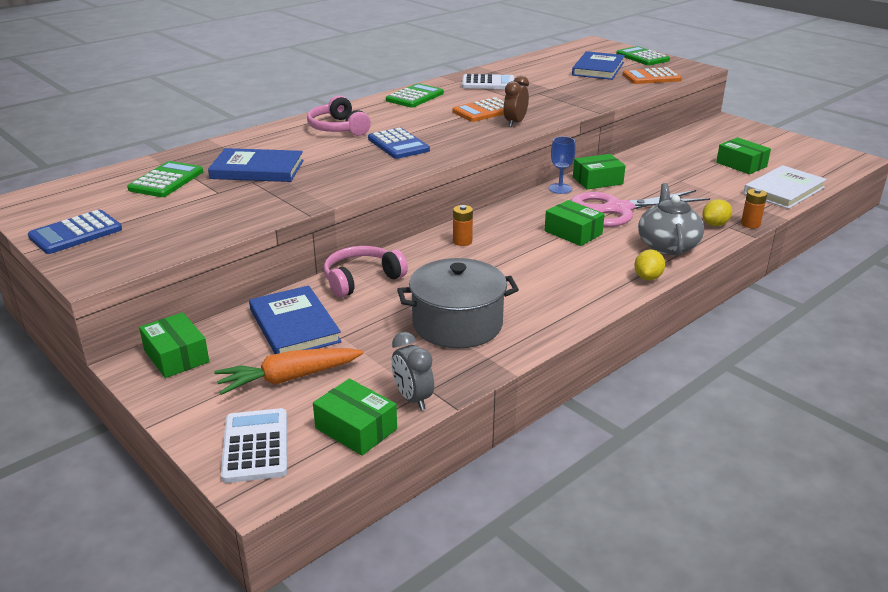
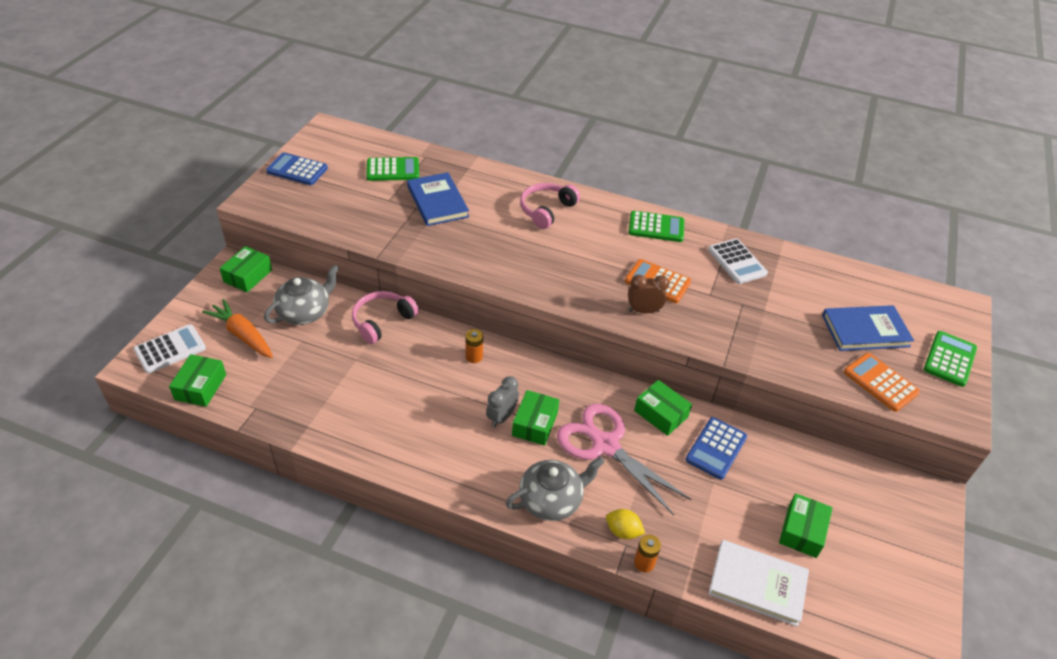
camera: 60 degrees right, 15 degrees up
(294, 325) = (305, 312): blue book -> grey teapot
(361, 279) = (382, 321): pink headphones -> pink headphones turned 75 degrees counterclockwise
(398, 145) = (536, 255): blue calculator -> blue calculator (716, 448)
(413, 399) = (241, 403): grey clock -> grey clock (502, 417)
(457, 324) = (344, 395): grey pot -> none
(560, 188) = (621, 390): blue goblet -> none
(648, 277) = (479, 498): yellow lemon -> none

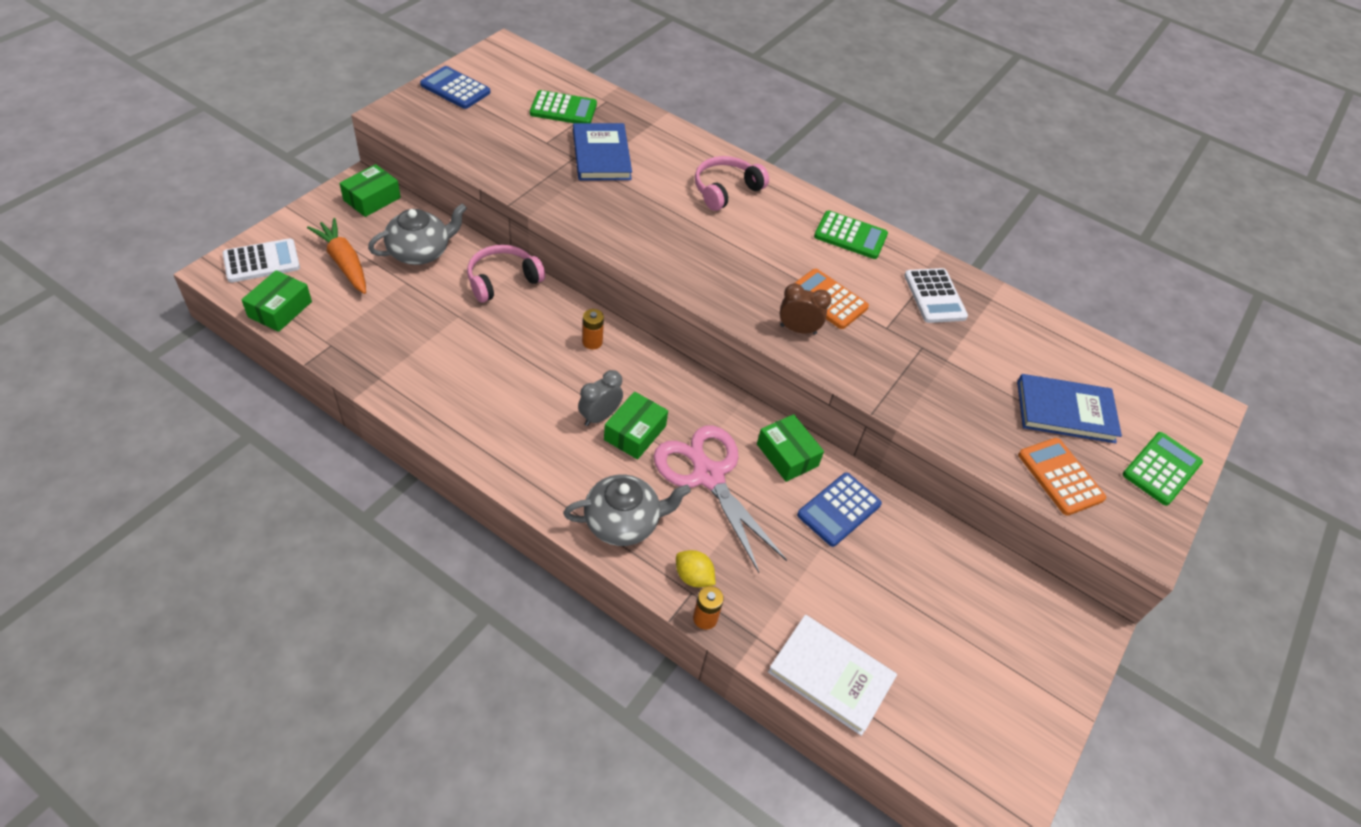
camera: 10 degrees right, 5 degrees up
(802, 531) = (908, 629): green box -> none

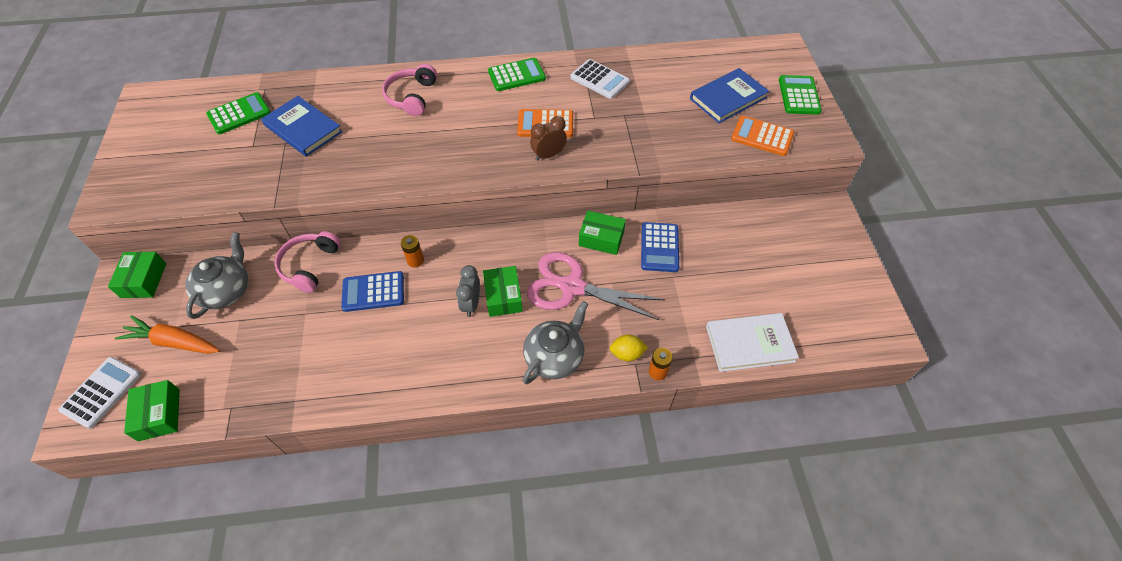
camera: 35 degrees left, 5 degrees up
(455, 89) = (136, 152): blue calculator -> blue calculator (373, 292)

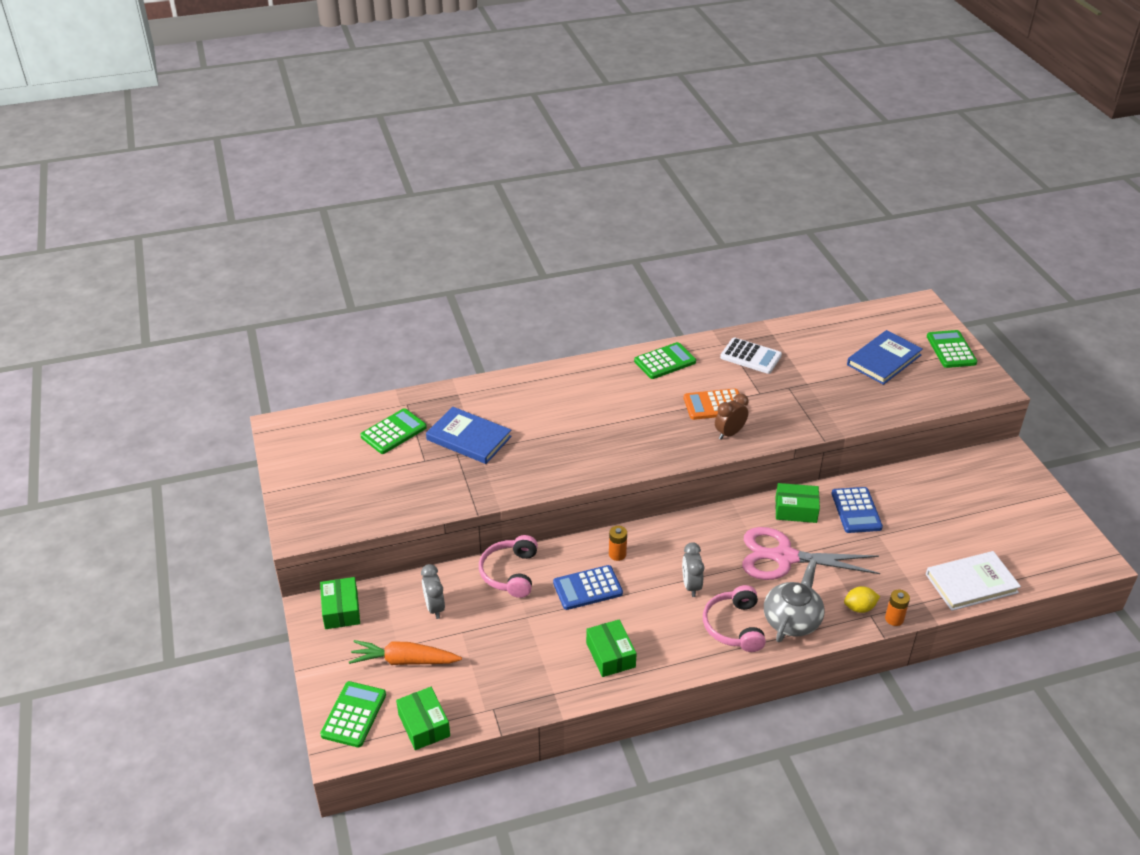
camera: 10 degrees left, 15 degrees down
(101, 392) = (354, 715): white calculator -> green calculator
(226, 291) = (434, 608): grey teapot -> grey clock
(411, 97) = (566, 394): pink headphones -> pink headphones (734, 626)
(503, 296) = (720, 575): green box -> green box (610, 655)
(762, 136) = (928, 392): orange calculator -> none

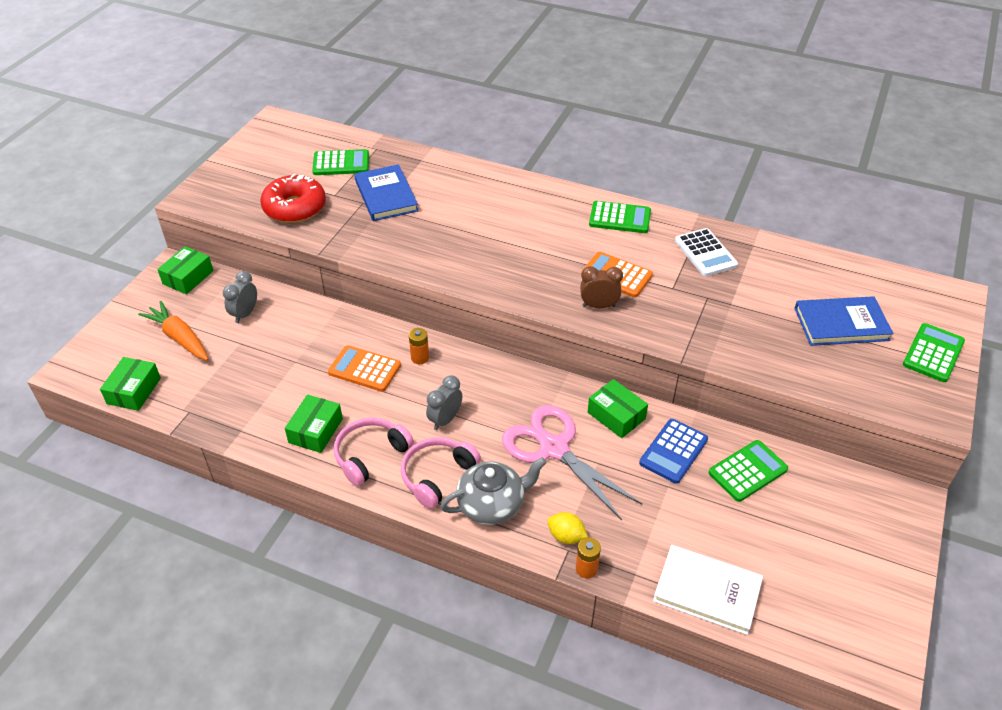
camera: 40 degrees right, 5 degrees up
(354, 715) = (104, 353): green calculator -> green calculator (747, 471)
(405, 489) = (295, 207): none -> red donut
(510, 573) = (325, 322): pink headphones -> pink headphones (370, 455)
(587, 588) = (364, 369): blue calculator -> orange calculator

